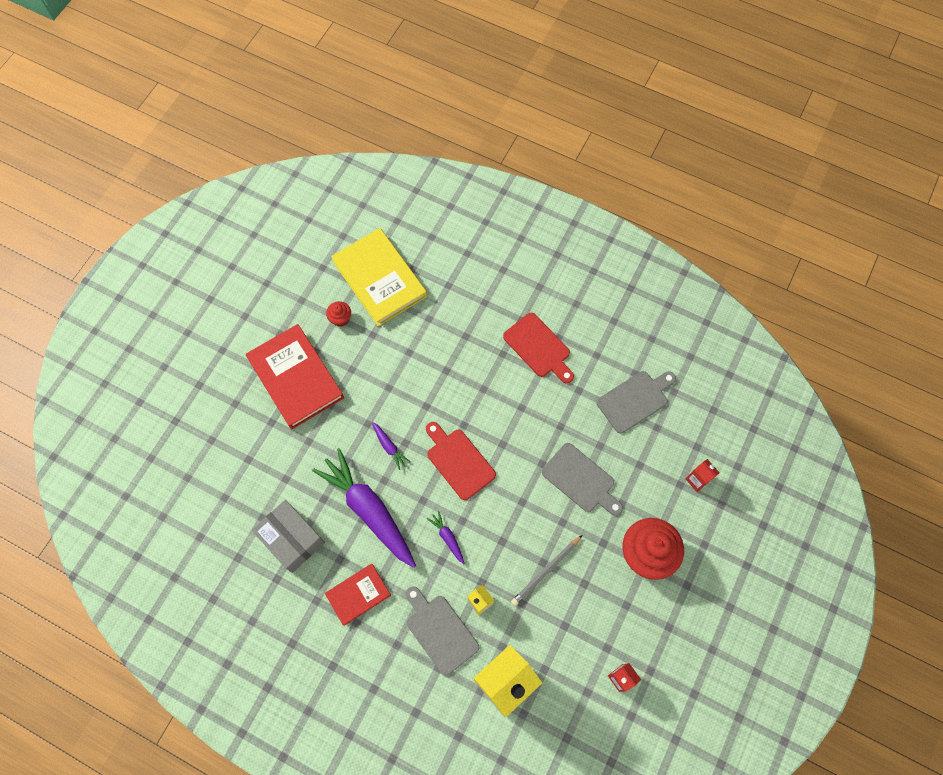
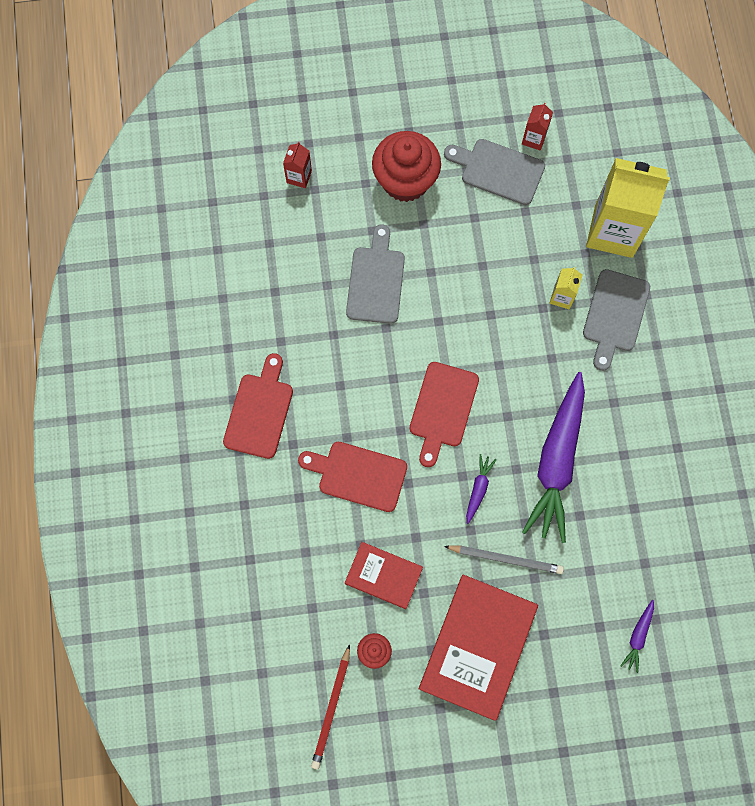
camera: 125 degrees left, 5 degrees up
(291, 539) = (641, 516): grey box -> none
(328, 275) = (332, 708): none -> red pencil
(358, 594) = (641, 412): red book -> red book (383, 576)
(379, 279) = (295, 643): yellow book -> none
(447, 538) = (526, 367): purple carrot -> purple carrot (638, 636)
(453, 379) = (358, 475): none -> red cutting board
(546, 571) = (489, 257): grey pencil -> grey pencil (506, 559)
(635, 400) = (253, 280): grey cutting board -> grey cutting board (498, 170)

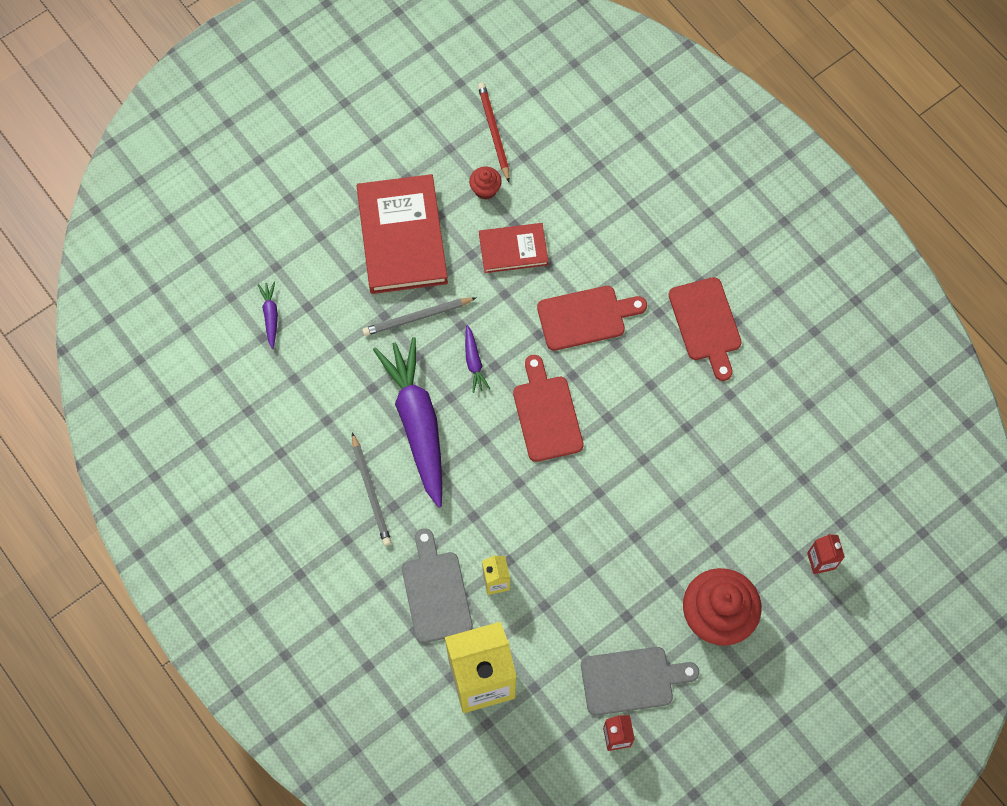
camera: 150 degrees right, 5 degrees down
(376, 281) = (680, 498): grey cutting board -> none
(626, 424) = (371, 491): none -> grey pencil

